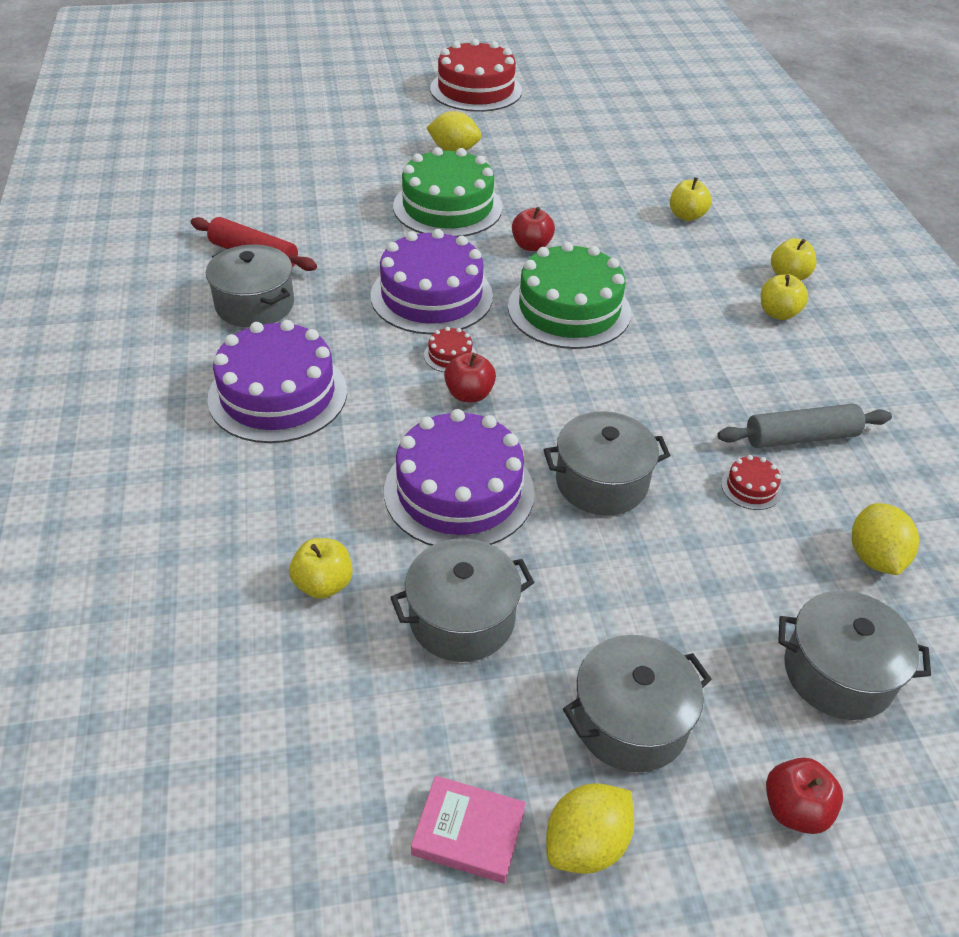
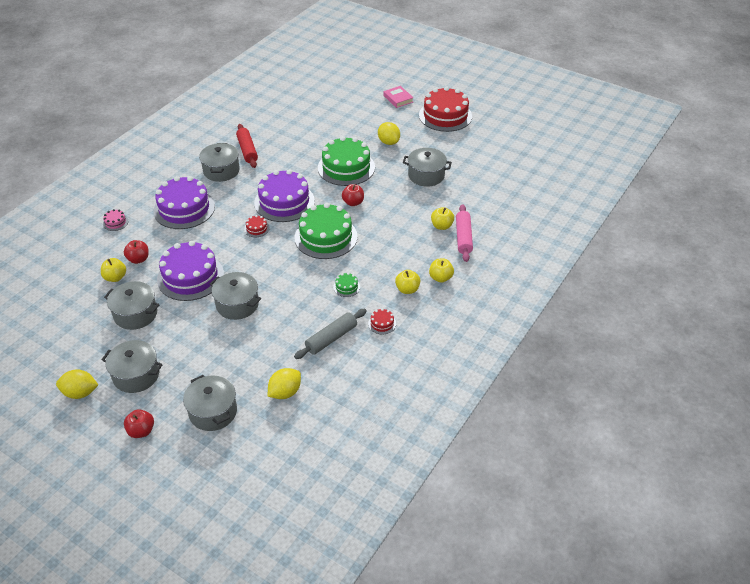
camera: 45 degrees right, 0 degrees up
(174, 491) = (115, 222): none -> pink cake
(468, 833) = (59, 367): pink book -> pink book (398, 99)
(469, 394) = (242, 246): red apple -> red apple (138, 259)
(568, 167) = (426, 175): none -> grey pot
(704, 357) = (346, 287): none -> green cake
(732, 215) = (463, 237): none -> pink rolling pin
(751, 487) = (283, 341): red cake -> red cake (382, 323)
(801, 437) = (331, 338): grey rolling pin -> grey rolling pin turned 75 degrees counterclockwise

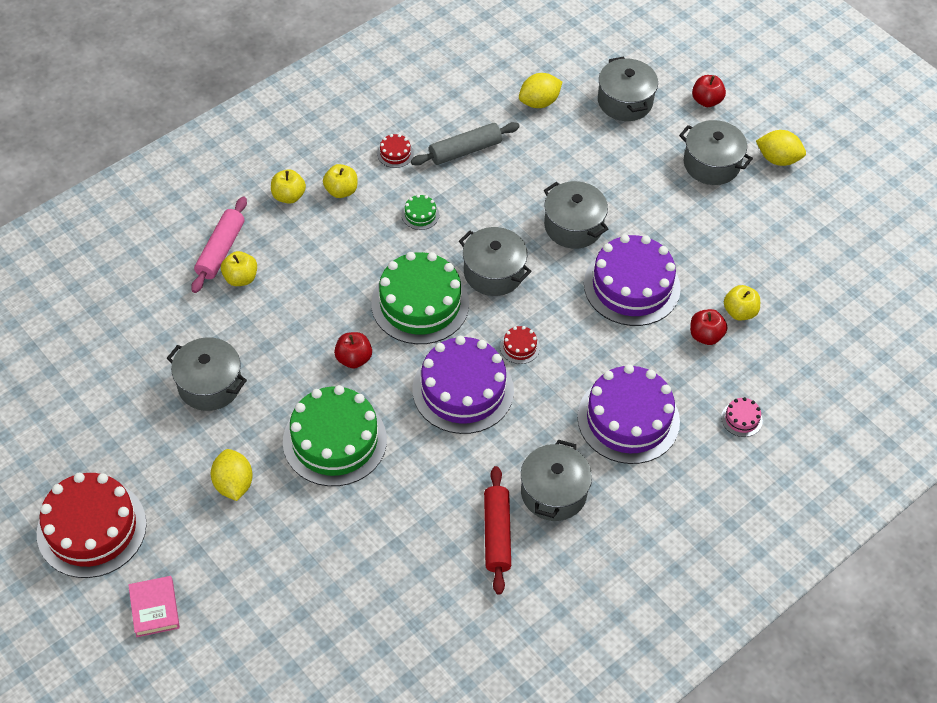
camera: 165 degrees left, 10 degrees up
(135, 314) = (711, 246): grey pot -> grey pot (493, 272)

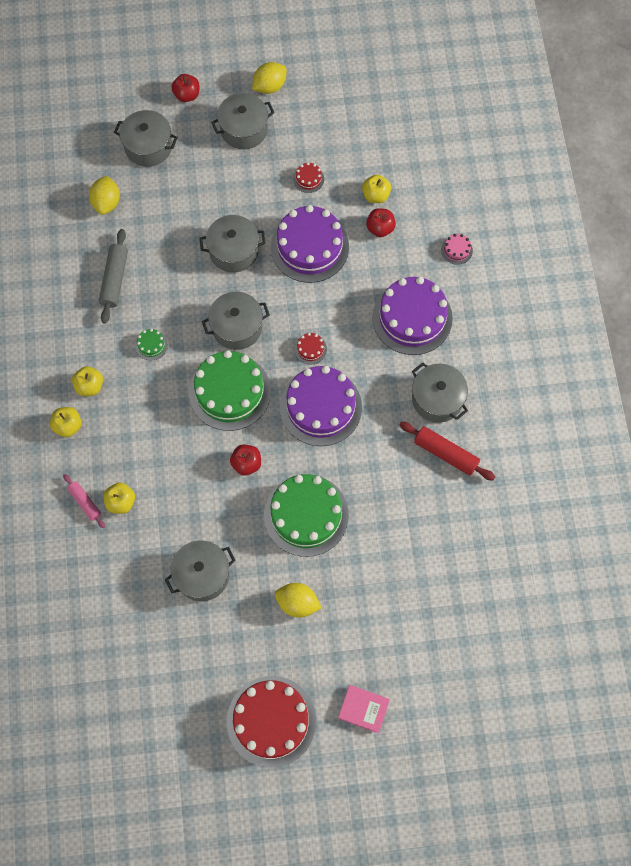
camera: 55 degrees left, 15 degrees up
(220, 250) = (85, 502): pink rolling pin -> pink rolling pin, size x0.63
(395, 153) = (82, 328): red cake -> red cake (308, 179)

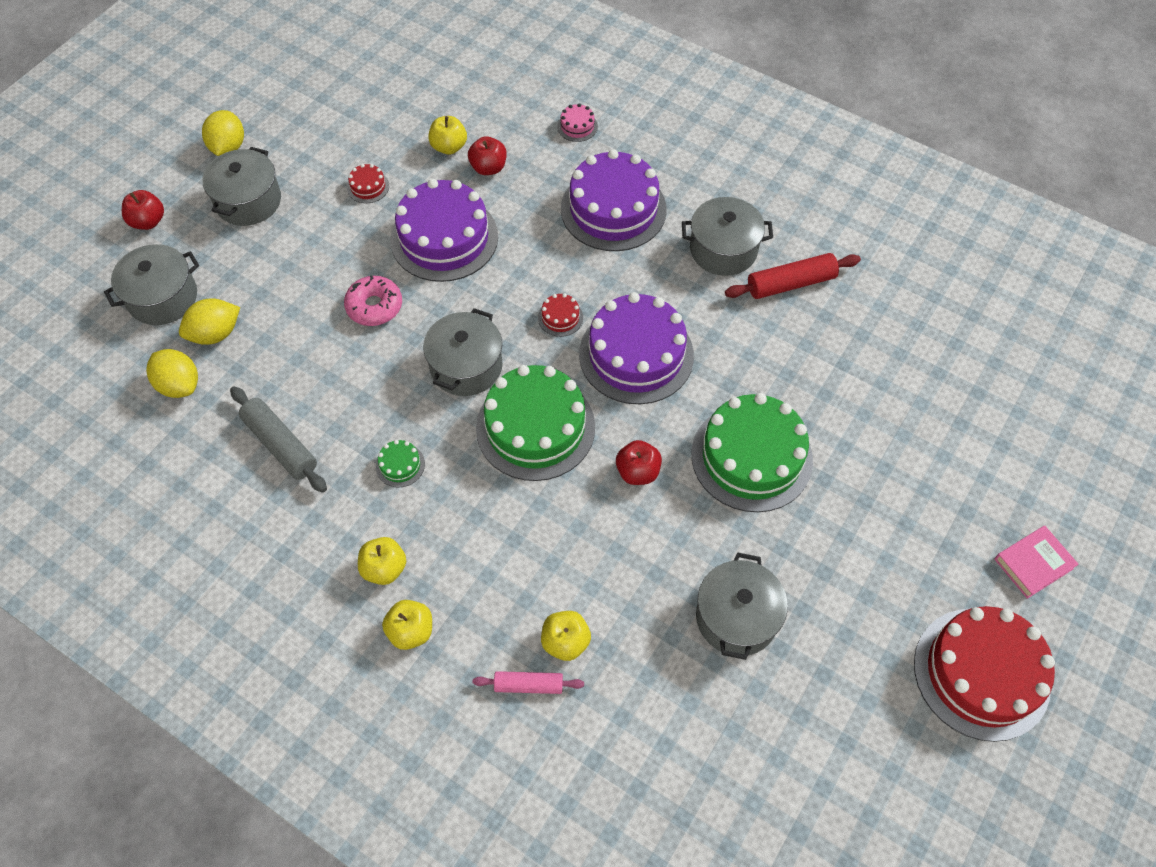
camera: 50 degrees left, 10 degrees down
(234, 251) = (374, 306): grey pot -> pink donut
(297, 603) = (852, 540): yellow lemon -> yellow lemon (215, 334)

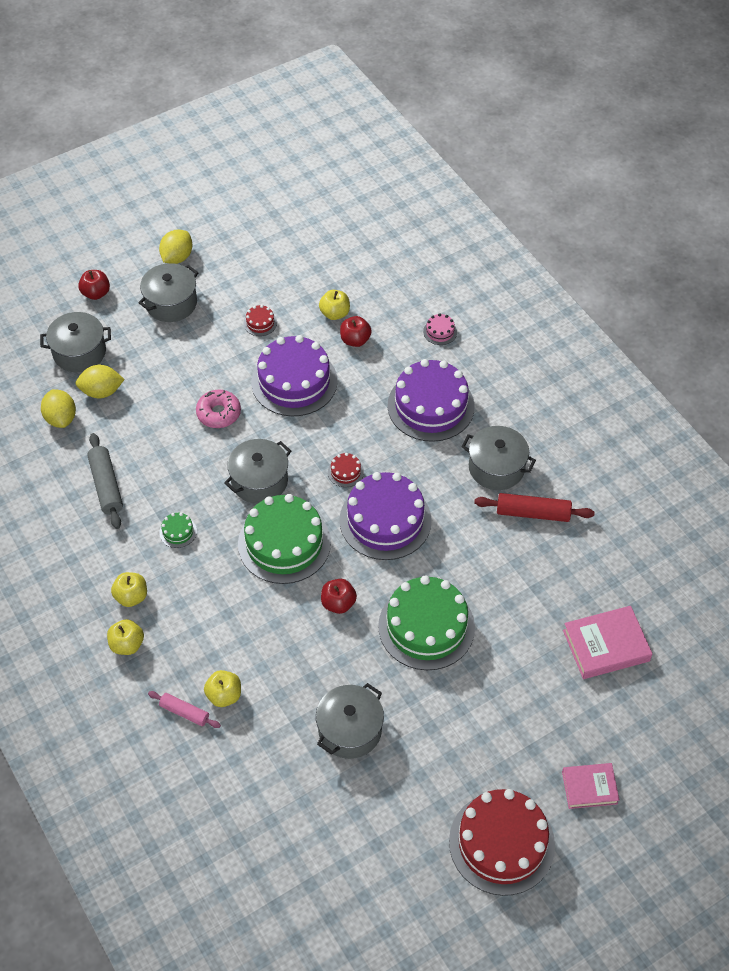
camera: 25 degrees right, 5 degrees down
(953, 397) = (606, 646): none -> pink book

